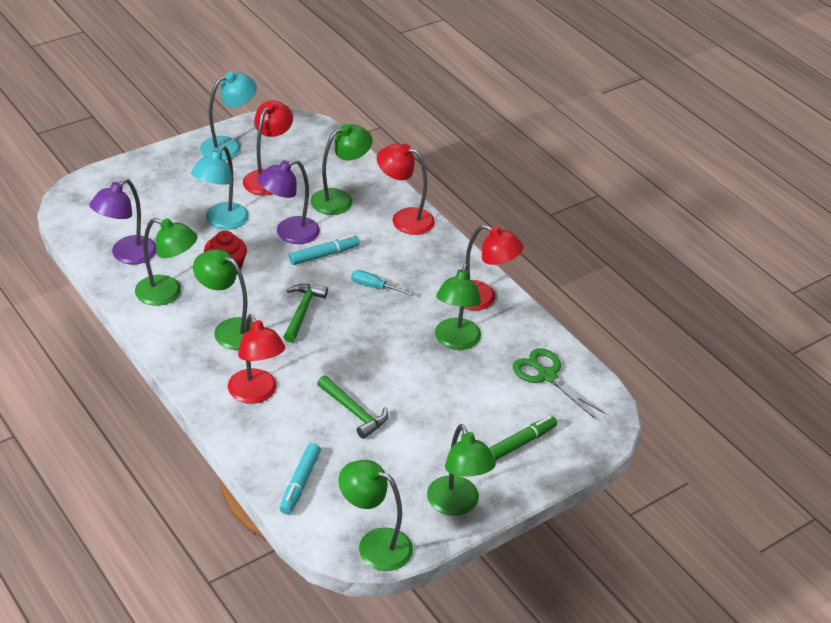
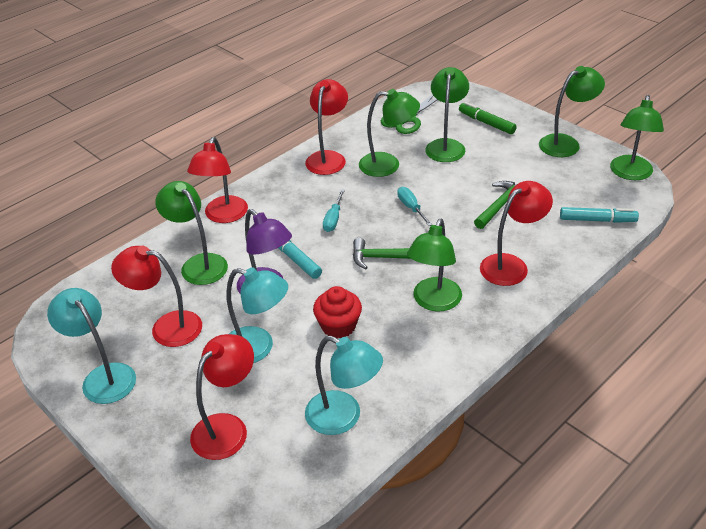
camera: 95 degrees left, 0 degrees up
(127, 255) = (343, 417): purple lamp -> turquoise lamp
(148, 199) = (227, 428): none -> red lamp
(167, 293) = (398, 363): green lamp -> green lamp (446, 145)
(373, 343) = (411, 208): none -> turquoise screwdriver

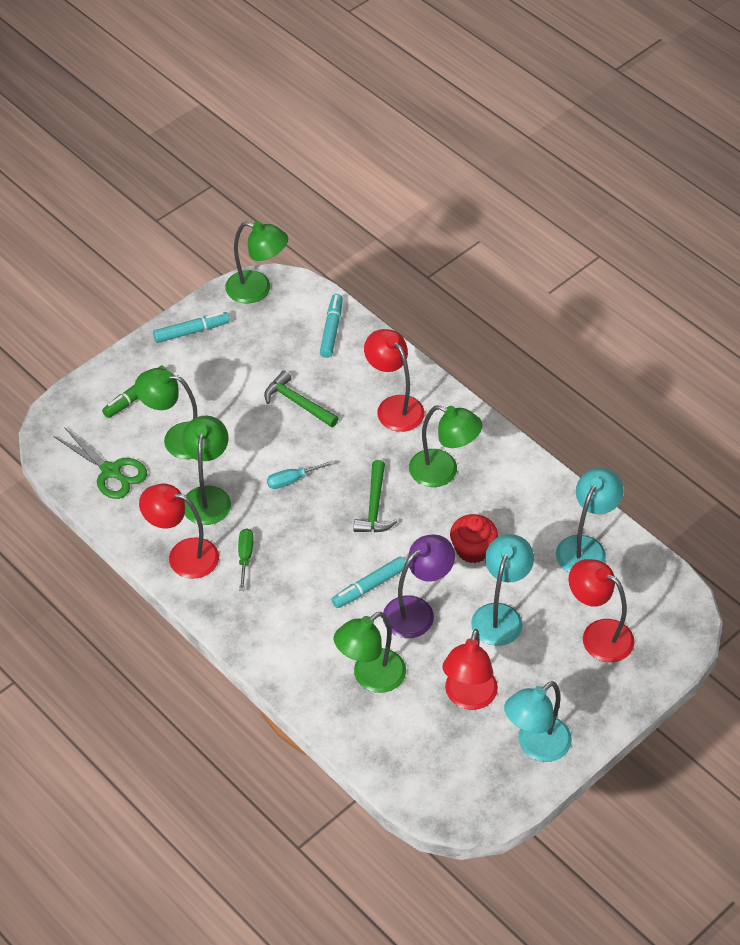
camera: 90 degrees left, 10 degrees up
(223, 216) = (286, 659): red lamp -> none
(327, 188) = (245, 557): none -> green screwdriver
(333, 219) = (304, 551): turquoise screwdriver -> none
(566, 143) = (191, 331): green lamp -> turquoise marker

